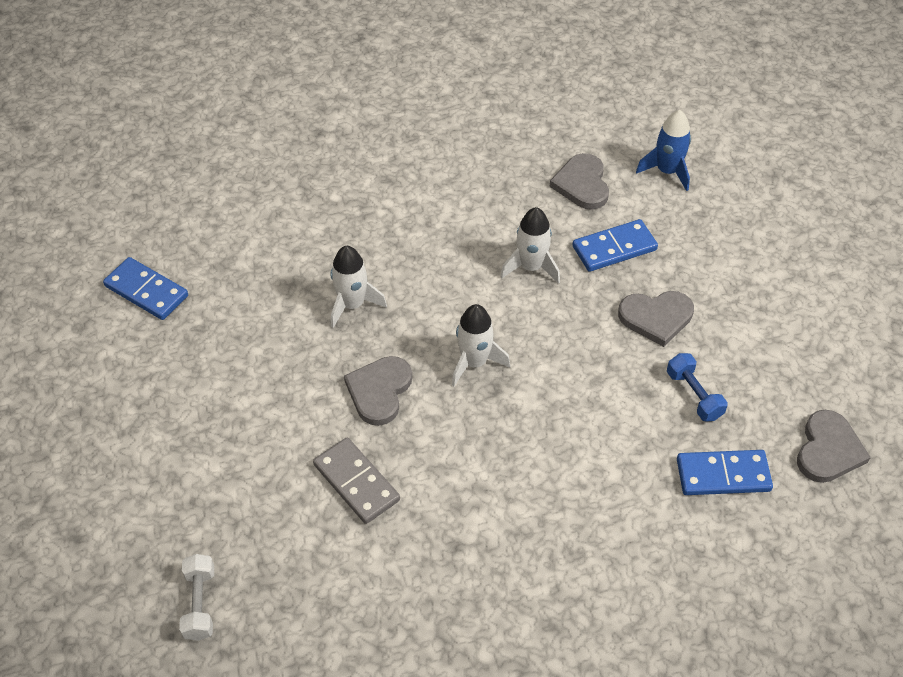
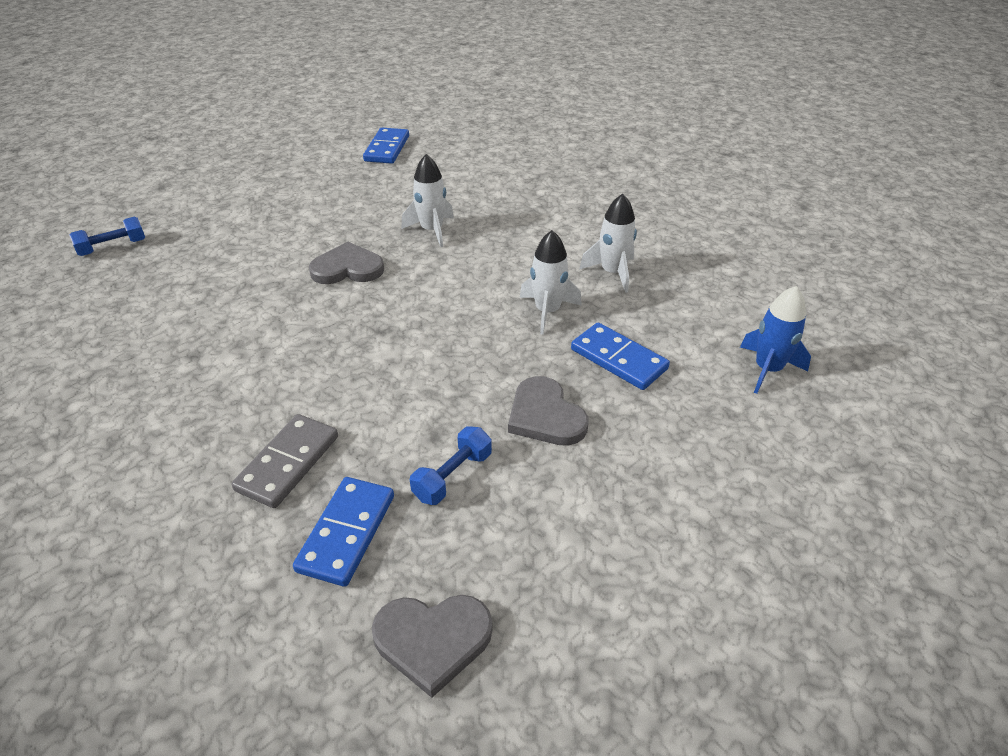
camera: 65 degrees right, 10 degrees down
(200, 604) = (113, 247): white dumbbell -> blue dumbbell
(356, 482) = (246, 283): grey domino -> grey domino (288, 463)
(474, 362) = (408, 309): white rocket -> white rocket (612, 273)
(582, 184) = (686, 314): grey heart -> none
(723, 475) = (347, 533): blue domino -> blue domino turned 45 degrees clockwise

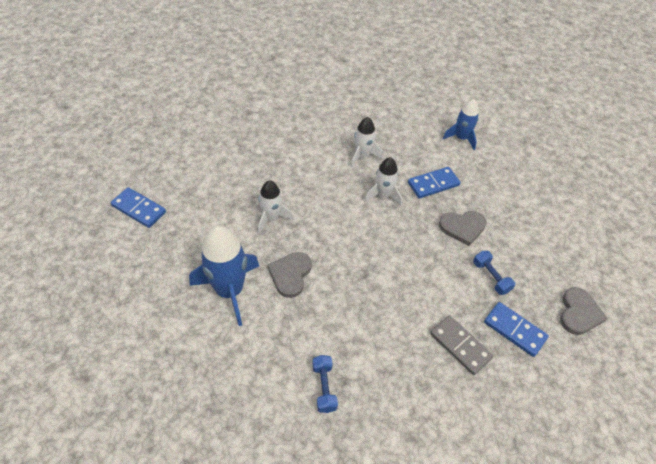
camera: 70 degrees left, 10 degrees up
(113, 247) = (170, 425): blue dumbbell -> blue dumbbell (324, 387)
(301, 233) = (229, 290): none -> blue rocket

